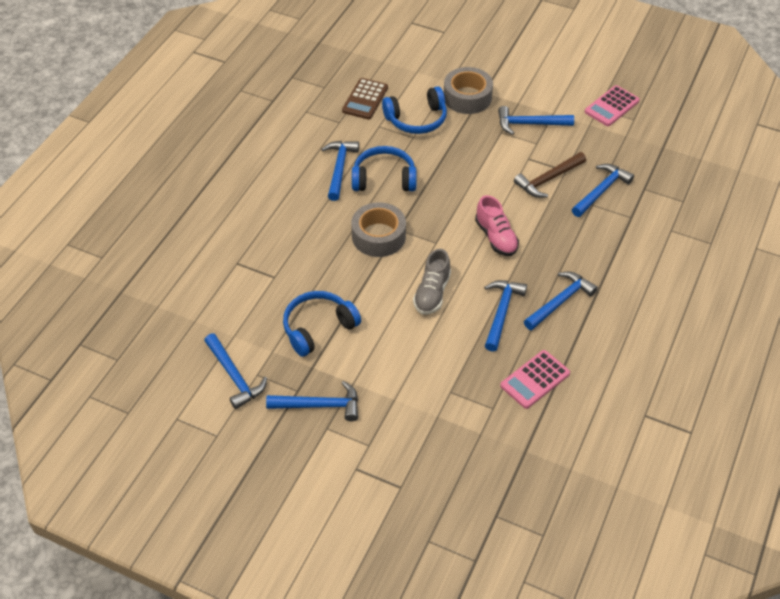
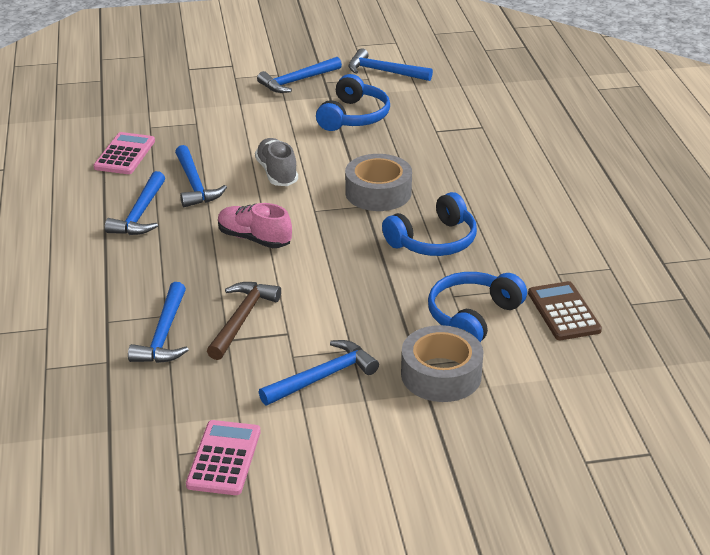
camera: 145 degrees right, 15 degrees down
(339, 168) = (493, 230): blue hammer -> none

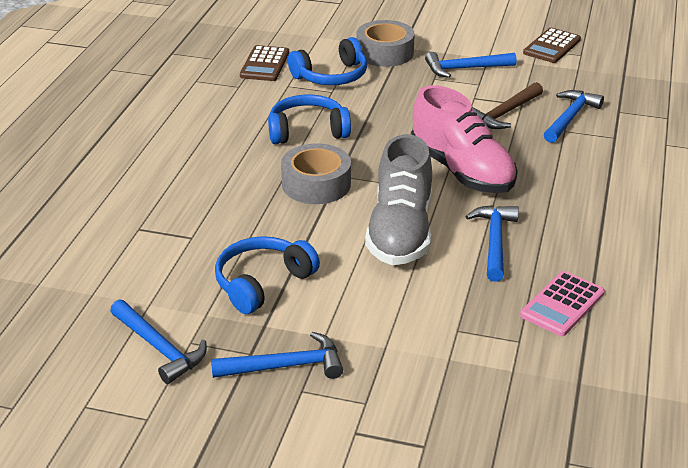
camera: 155 degrees left, 0 degrees up
(140, 214) = (563, 223): blue hammer -> none
(224, 458) = (552, 46): pink calculator -> brown calculator
(254, 239) = (461, 171): pink shoe -> pink shoe, size x1.69
(277, 173) = (400, 232): grey shoe -> grey shoe, size x1.69

